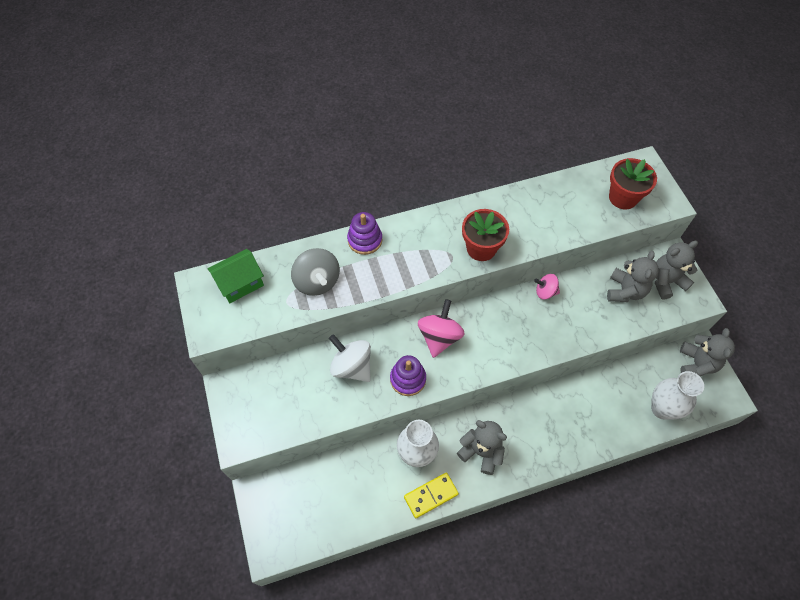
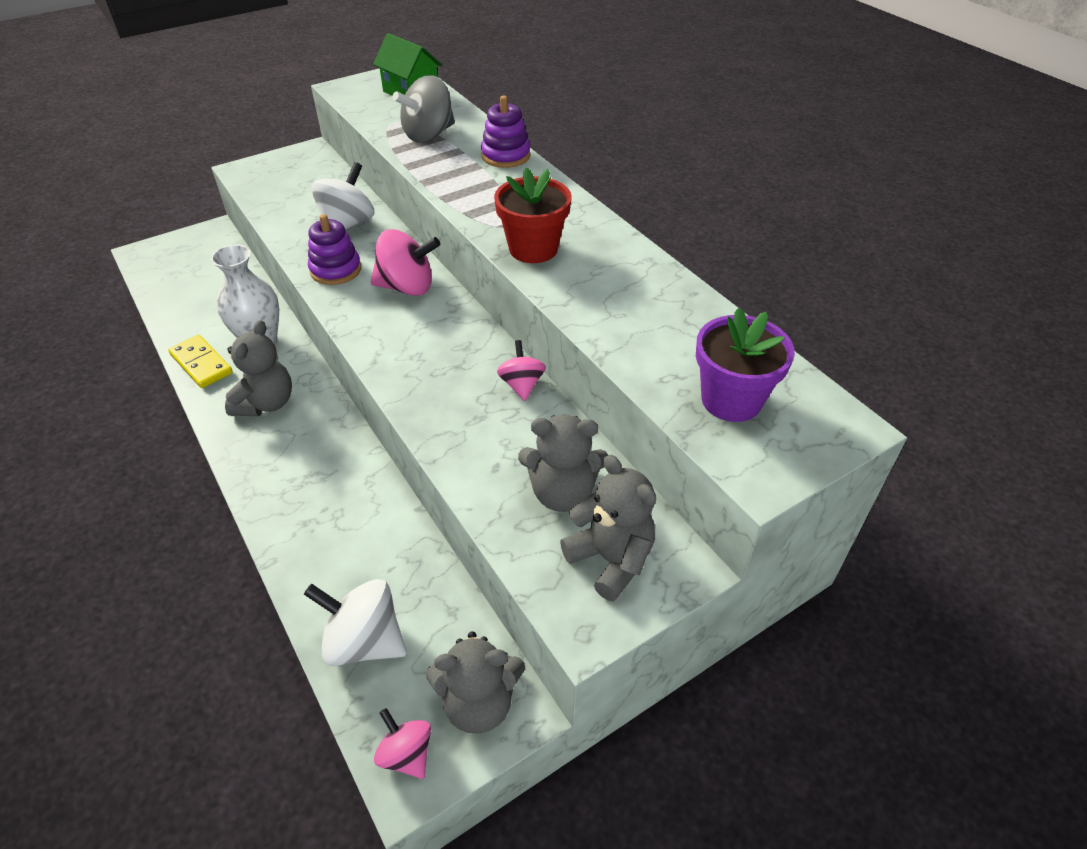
camera: 75 degrees right, 15 degrees down
(623, 197) = (731, 400): red flower pot -> purple flower pot
(662, 409) = (364, 641): white vase -> white spinning top
(719, 397) = (406, 754): none -> pink spinning top

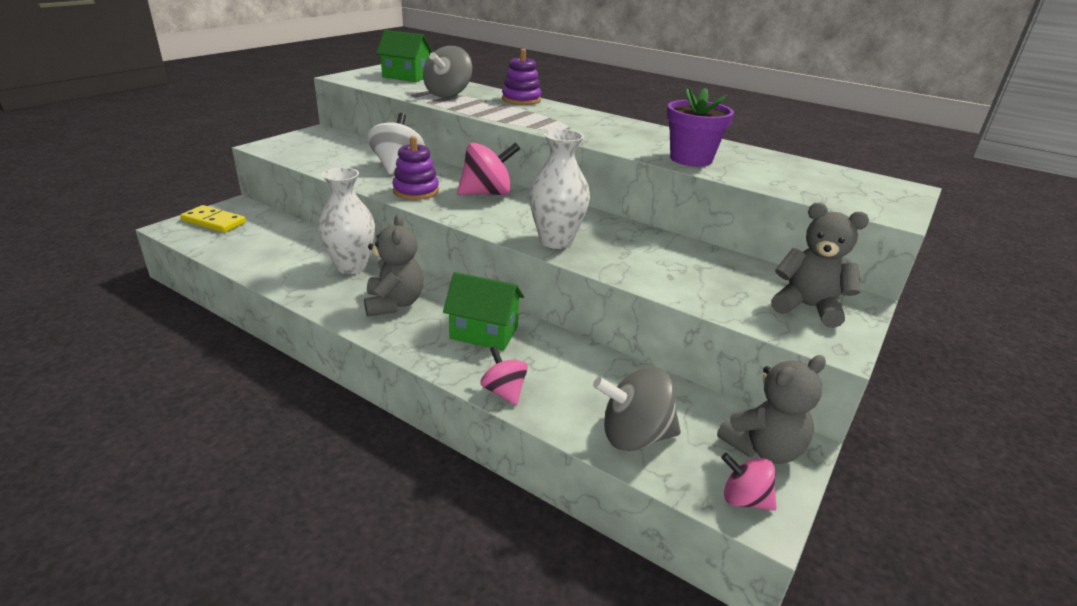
camera: 25 degrees left, 15 degrees down
(201, 364) = (305, 289): yellow domino -> yellow domino (214, 222)
(322, 465) = (484, 333): none -> green house
(364, 641) = (634, 436): white spinning top -> grey spinning top
(417, 381) = (556, 241): none -> white vase
(521, 385) = (636, 231): pink spinning top -> pink spinning top (504, 391)
(533, 249) = (602, 137): red flower pot -> none
(562, 493) = (733, 280): grey teddy bear -> none
(731, 400) = (826, 186): purple flower pot -> purple flower pot (691, 159)

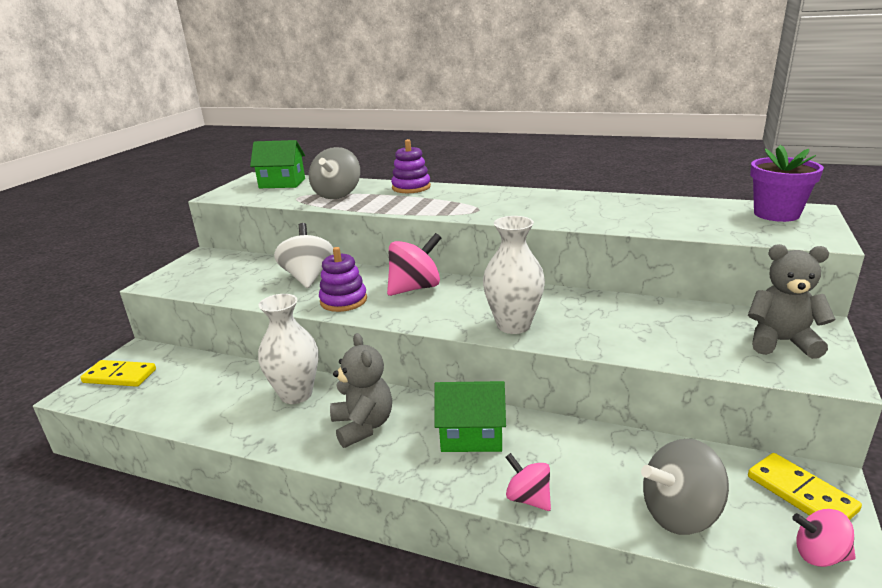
camera: 10 degrees left, 5 degrees down
(691, 159) = (612, 219): purple flower pot -> purple flower pot (776, 214)
(763, 448) = (801, 493): grey teddy bear -> yellow domino

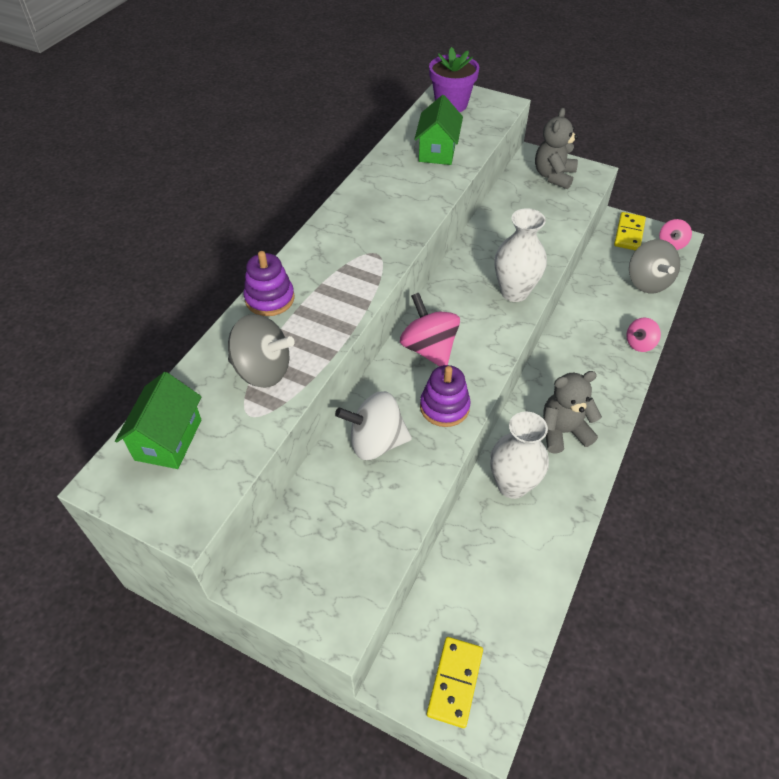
camera: 85 degrees left, 25 degrees up
(471, 436) = (578, 364): green house -> green house (437, 151)
(801, 493) = (629, 233): yellow domino -> yellow domino turned 45 degrees counterclockwise

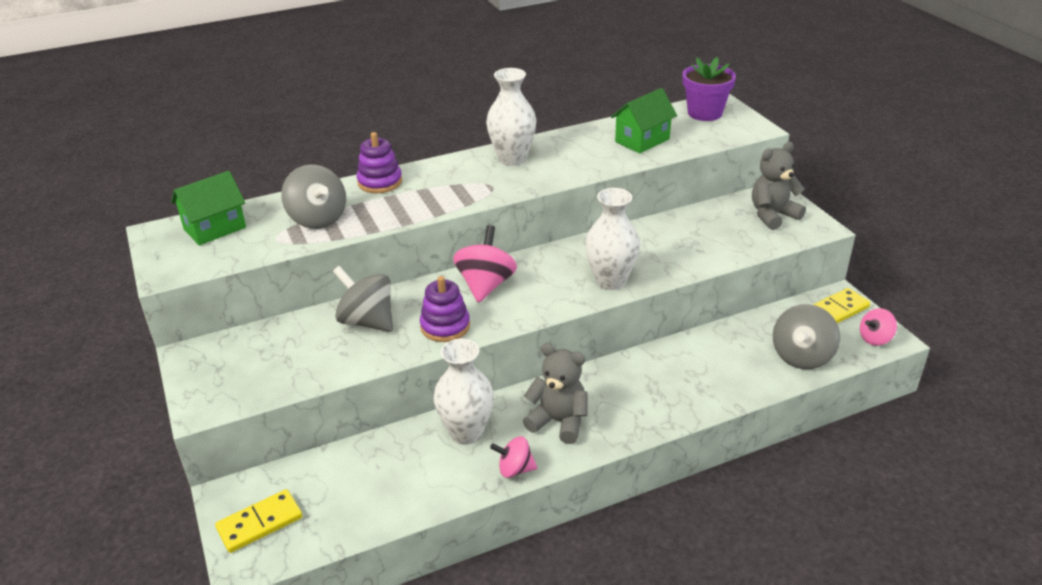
camera: 40 degrees right, 15 degrees down
(357, 216) = (512, 159): none -> white vase
(376, 442) = (367, 321): white spinning top -> grey spinning top
(639, 344) = (723, 398): pink spinning top -> pink spinning top (515, 469)

